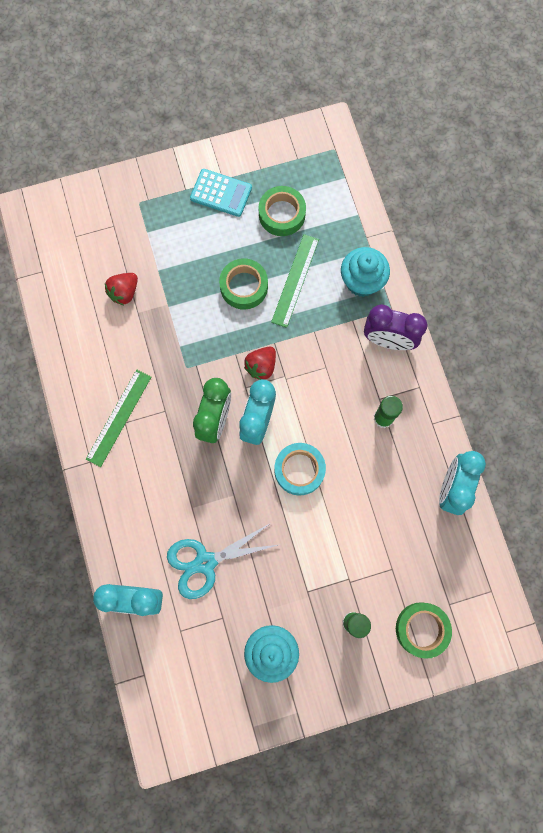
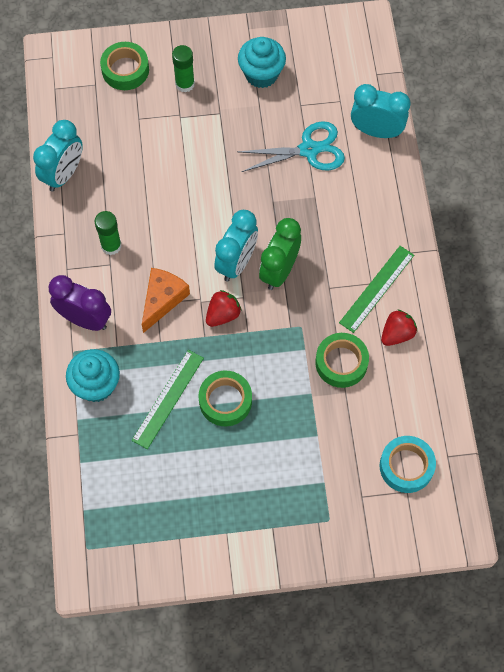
camera: 170 degrees left, 10 degrees down
(124, 292) = (357, 416): red strawberry -> red strawberry (397, 334)
(221, 193) = (231, 515): turquoise calculator -> none
(282, 214) = (166, 477): green tape -> green tape (341, 363)
(299, 470) = (205, 212): turquoise tape -> turquoise tape (406, 466)
(321, 371) = (162, 299): none -> orange cheese

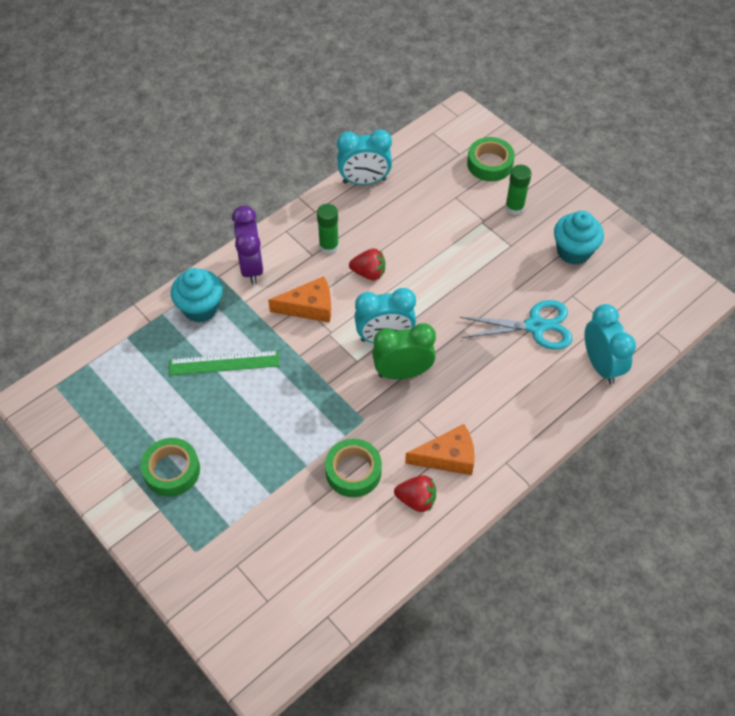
camera: 55 degrees right, 10 degrees down
(223, 314) = (329, 356): red strawberry -> red strawberry (369, 273)
(225, 401) = (252, 405): green tape -> green tape (172, 470)
(309, 150) = (535, 326): turquoise scissors -> turquoise scissors turned 45 degrees counterclockwise
(377, 288) = (447, 457): green ruler -> orange cheese
(406, 466) = (291, 585): turquoise tape -> none

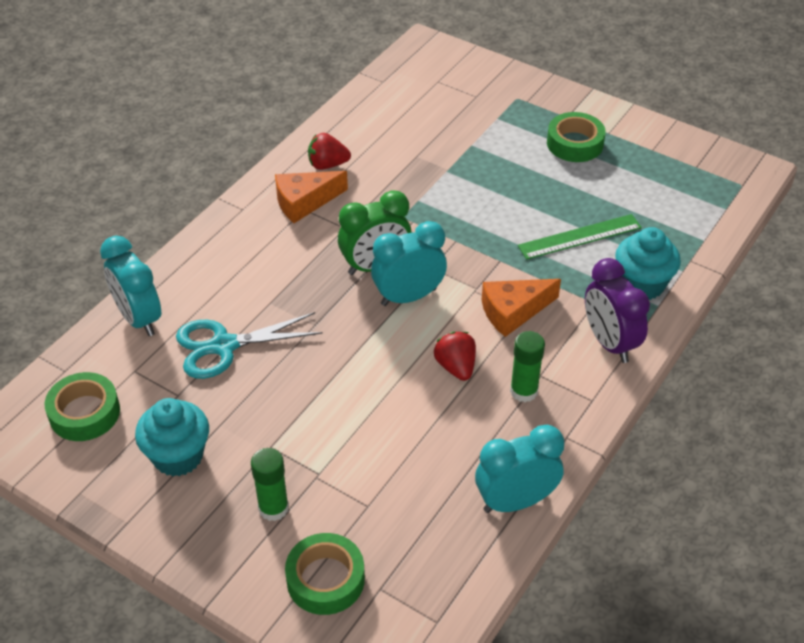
camera: 165 degrees right, 10 degrees down
(353, 471) = (397, 174): green tape -> green tape (84, 413)
(369, 273) = (456, 367): red strawberry -> red strawberry turned 75 degrees clockwise

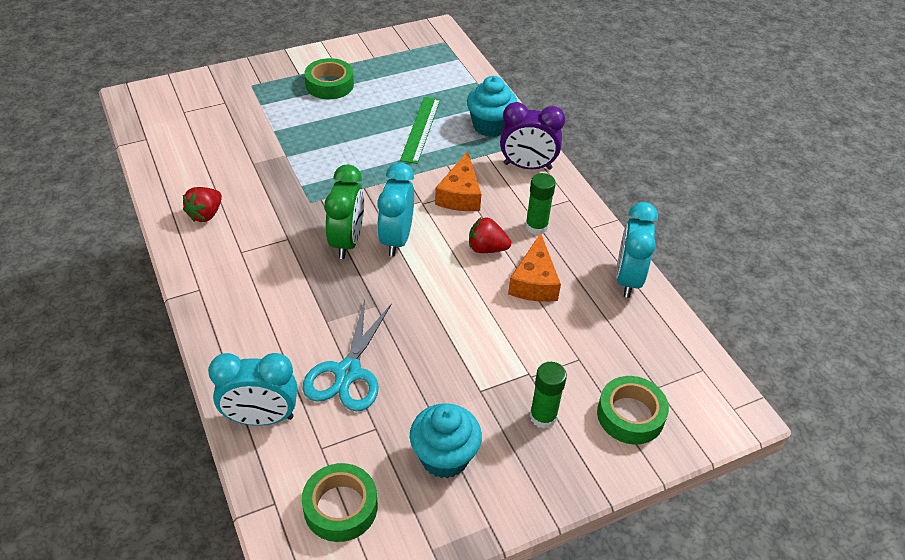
camera: 60 degrees left, 0 degrees up
(304, 202) = (233, 248): orange cheese -> orange cheese (534, 282)

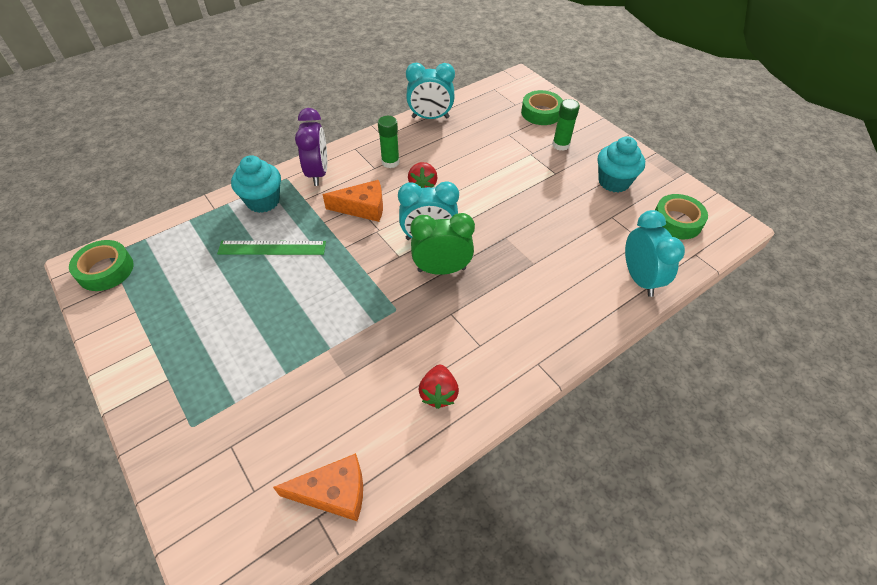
camera: 100 degrees left, 5 degrees up
(205, 214) = (438, 393): red strawberry -> red strawberry turned 75 degrees clockwise
(329, 85) = (192, 341): green tape -> green tape (105, 270)
(348, 372) = (575, 240): turquoise scissors -> none
(534, 282) = (448, 158): orange cheese -> orange cheese (334, 492)

